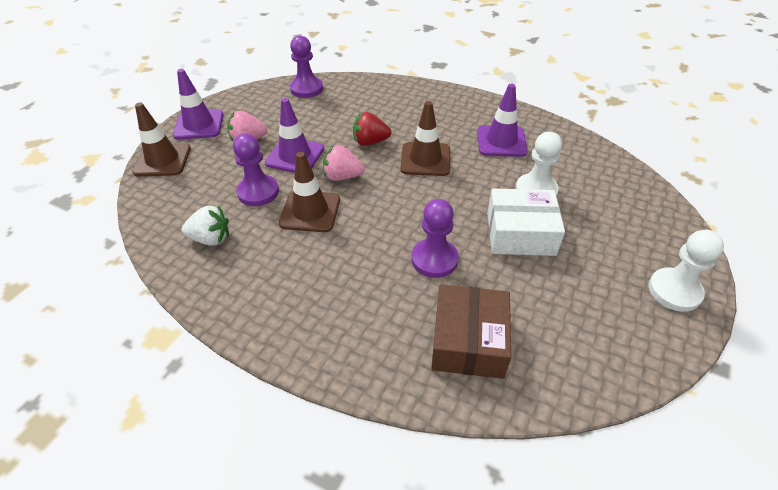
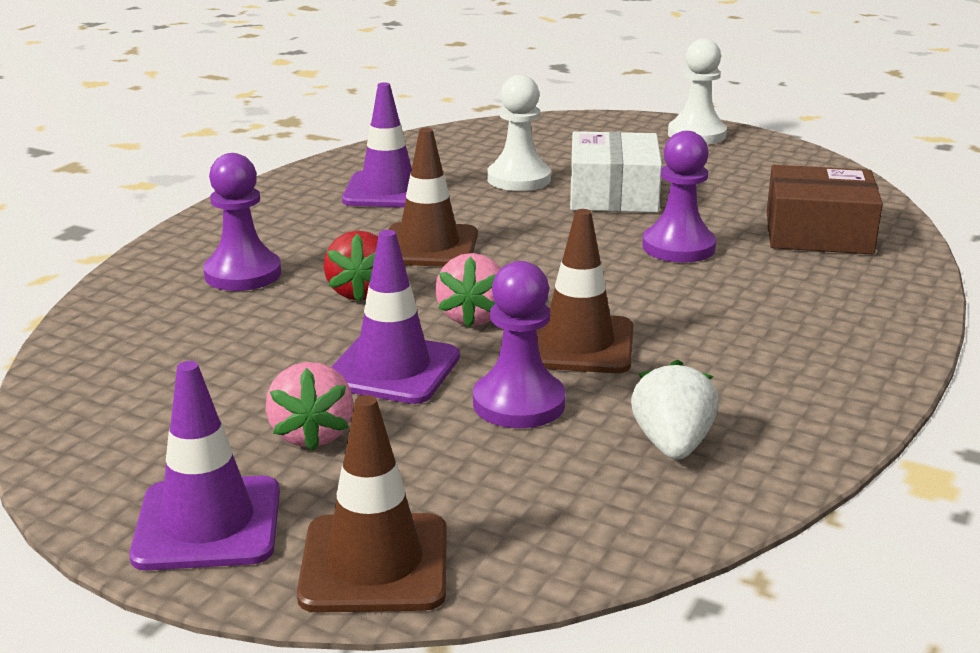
camera: 90 degrees left, 20 degrees down
(306, 89) = (98, 369): purple pawn -> purple pawn (243, 274)

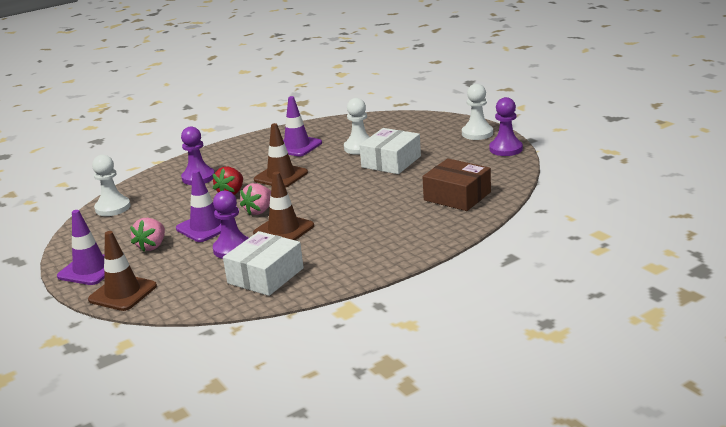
camera: 30 degrees right, 0 degrees up
(98, 367) = (113, 208): none -> white pawn
(672, 445) = (265, 275): white strawberry -> white box
(678, 247) = (383, 193): purple pawn -> purple pawn (506, 149)

